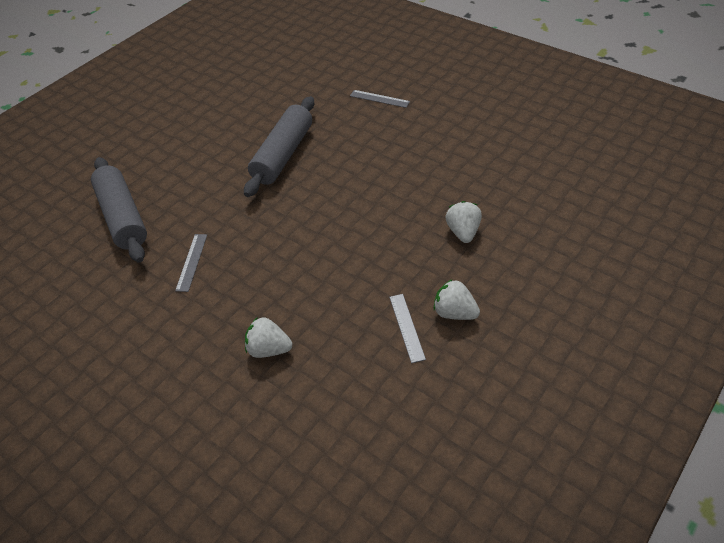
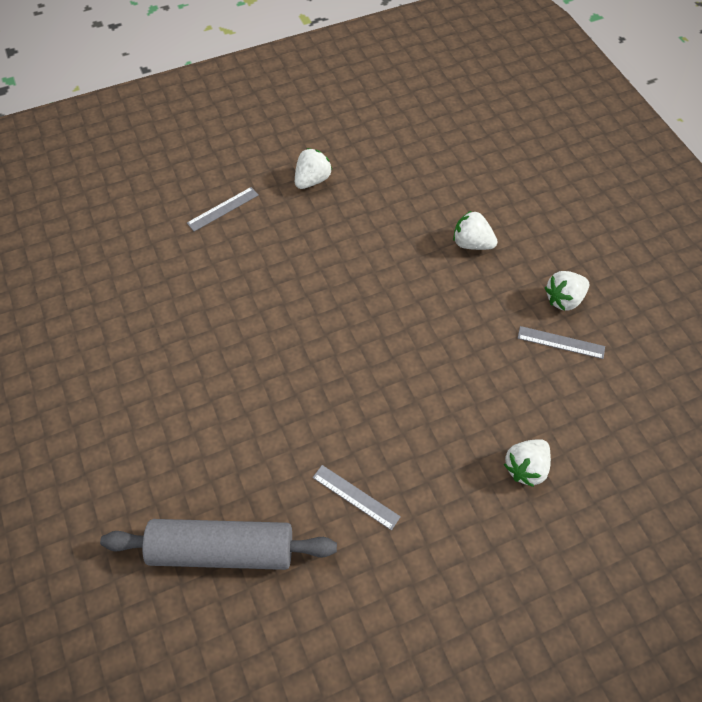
camera: 65 degrees left, 10 degrees up
(283, 155) = (243, 336): grey rolling pin -> none
(444, 125) = (312, 180): none -> white strawberry

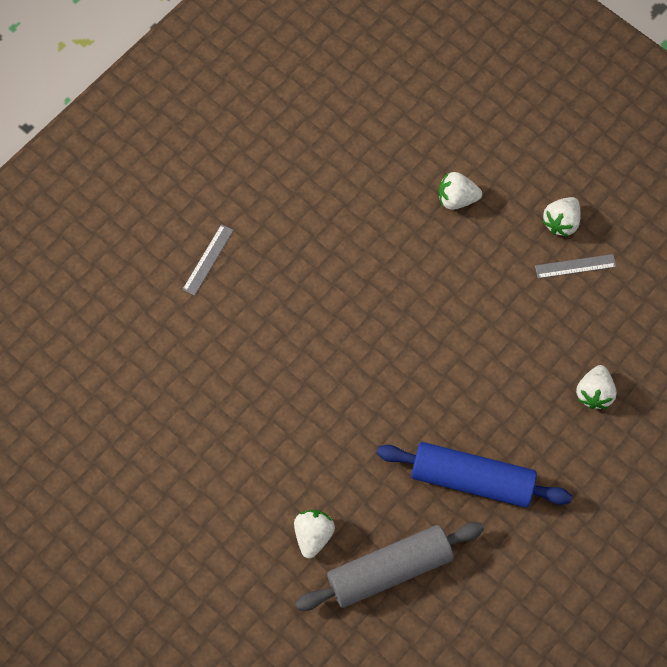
camera: 25 degrees left, 10 degrees up
(312, 180) = (275, 192): white strawberry -> white strawberry (313, 535)
(355, 497) = (472, 478): grey ruler -> blue rolling pin

